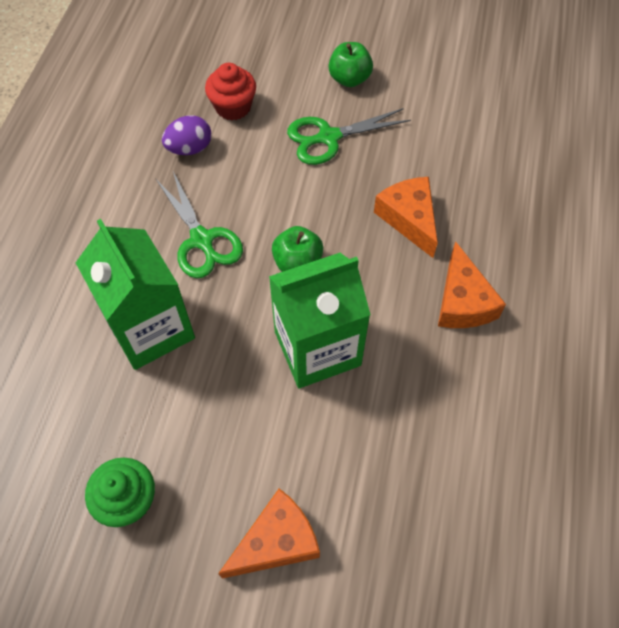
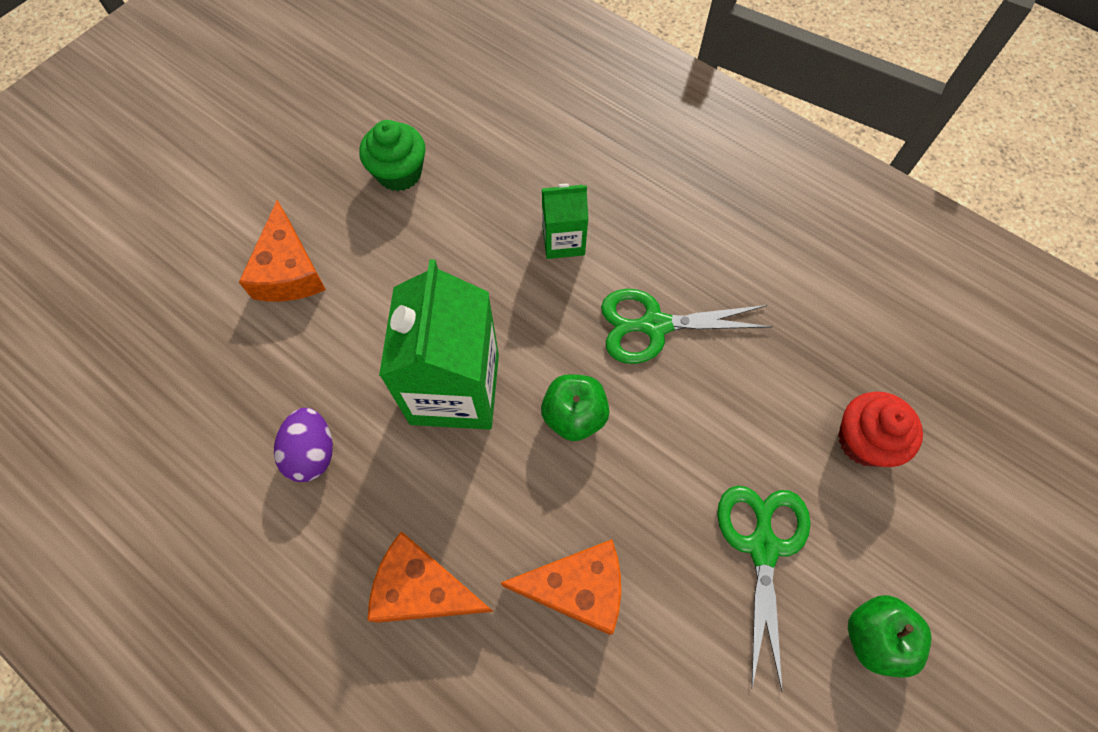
camera: 115 degrees right, 5 degrees up
(151, 328) = (563, 241): green carton -> green carton, size x0.52
(190, 148) = (804, 360): purple egg -> purple egg (312, 453)

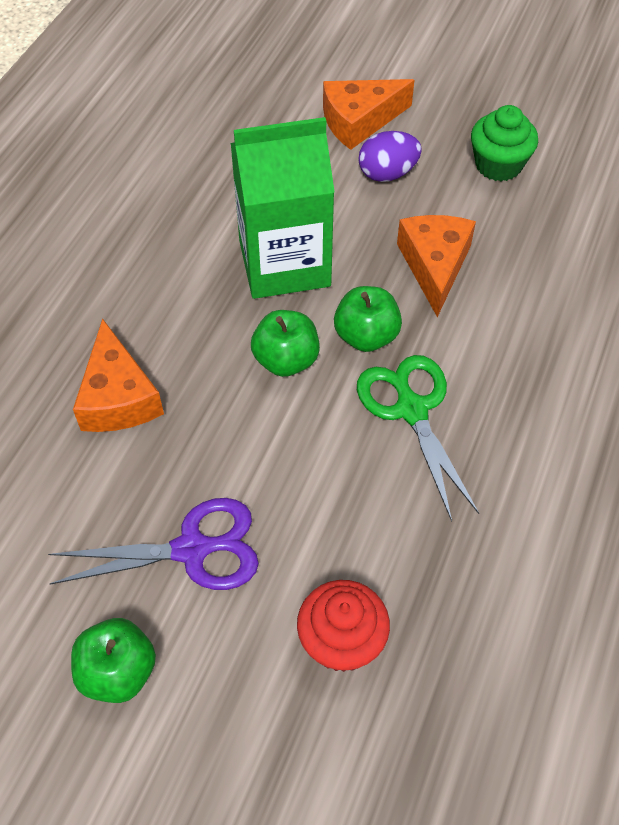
camera: 75 degrees right, 10 degrees down
(312, 453) = (195, 184): purple egg -> purple egg (387, 173)
(423, 588) = (96, 287): orange cheese -> orange cheese (434, 266)
(563, 241) = (480, 310): green carton -> none
(565, 339) = (366, 336): none -> green apple
(763, 547) = (191, 549): green scissors -> purple scissors

